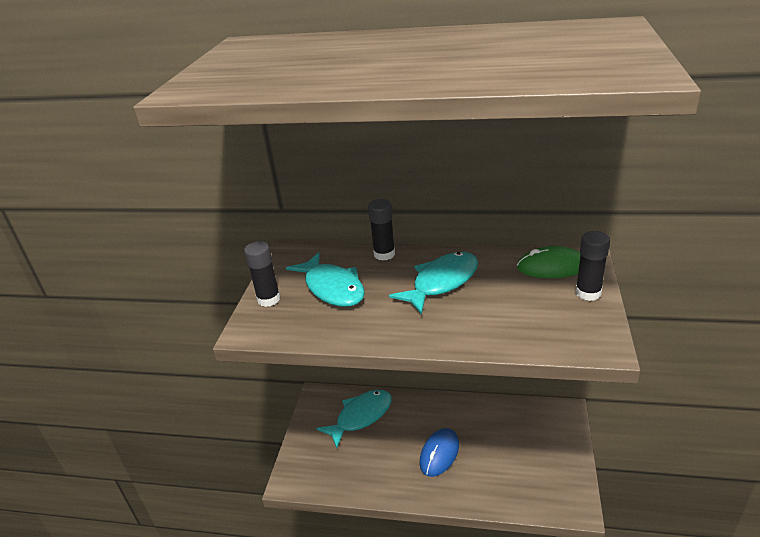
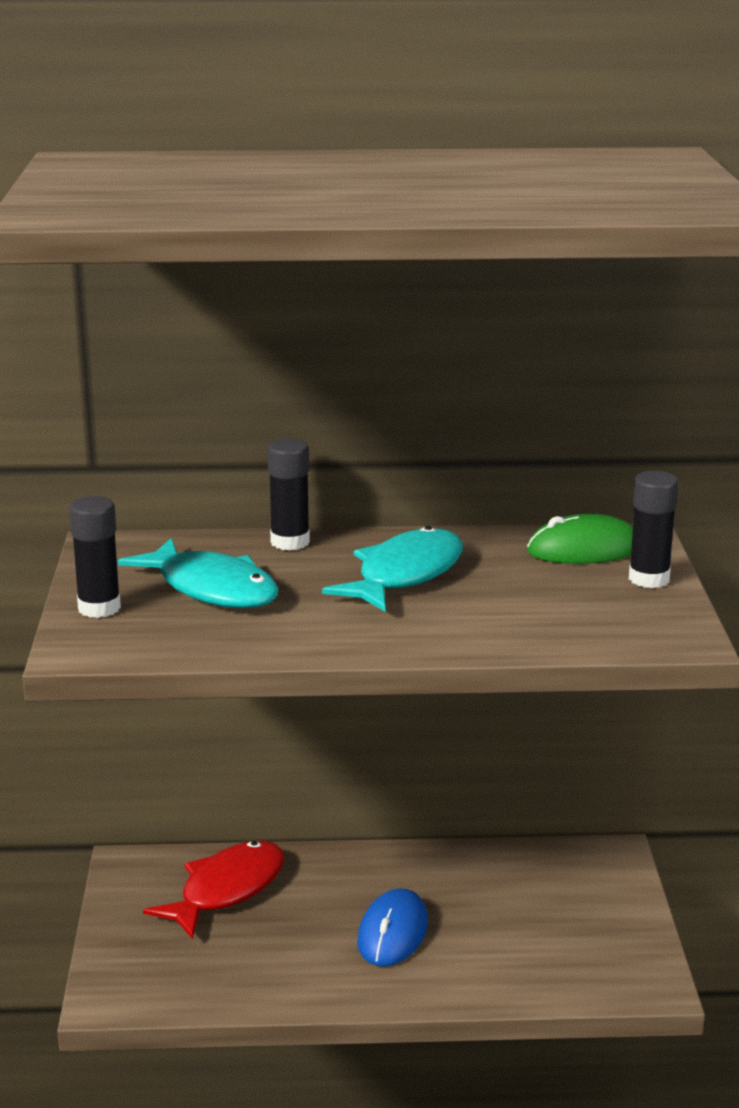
camera: 15 degrees left, 10 degrees down
(361, 416) = (226, 890): turquoise fish -> red fish

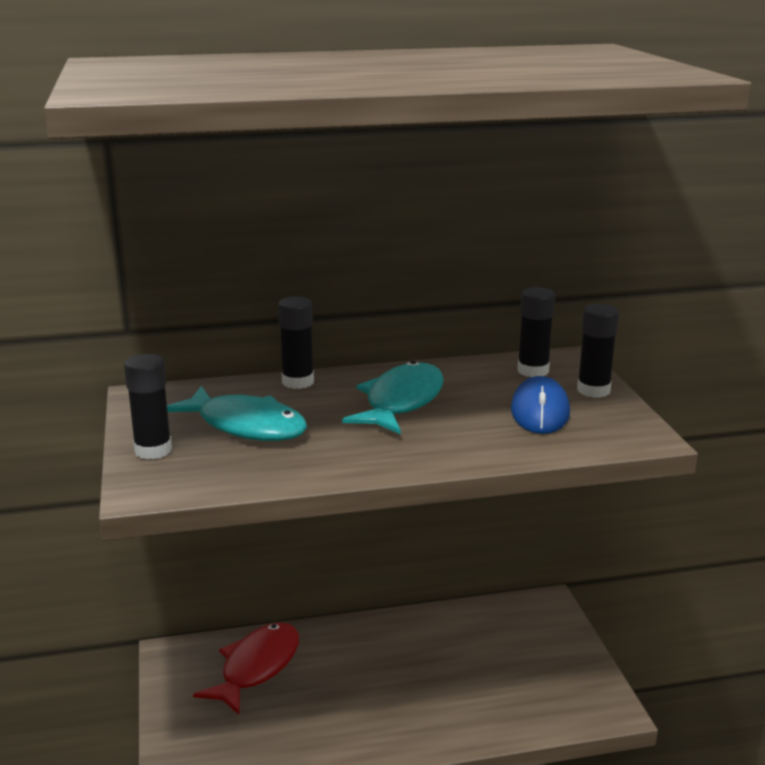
camera: 10 degrees left, 0 degrees up
(393, 932) = (398, 689): blue mouse -> blue mouse (540, 411)
(584, 549) = (533, 371): green mouse -> black glue stick

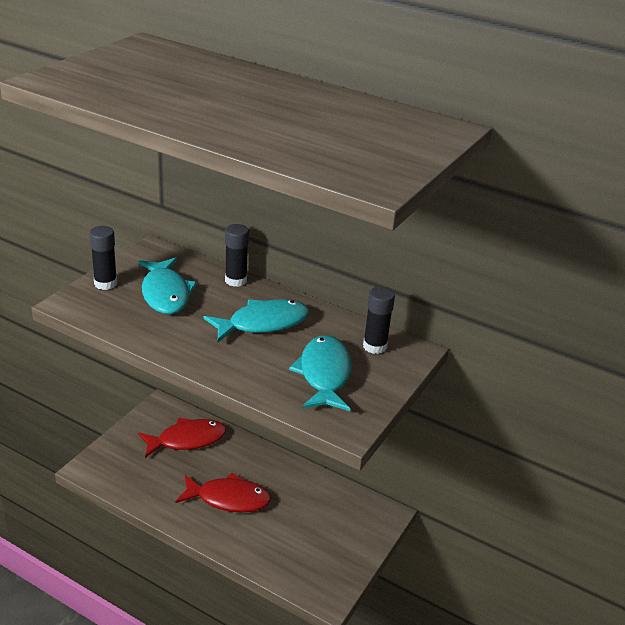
camera: 40 degrees right, 10 degrees up
(388, 692) = (228, 499): none -> red fish
(540, 411) = (324, 374): blue mouse -> turquoise fish
(593, 390) = (383, 380): black glue stick -> none

